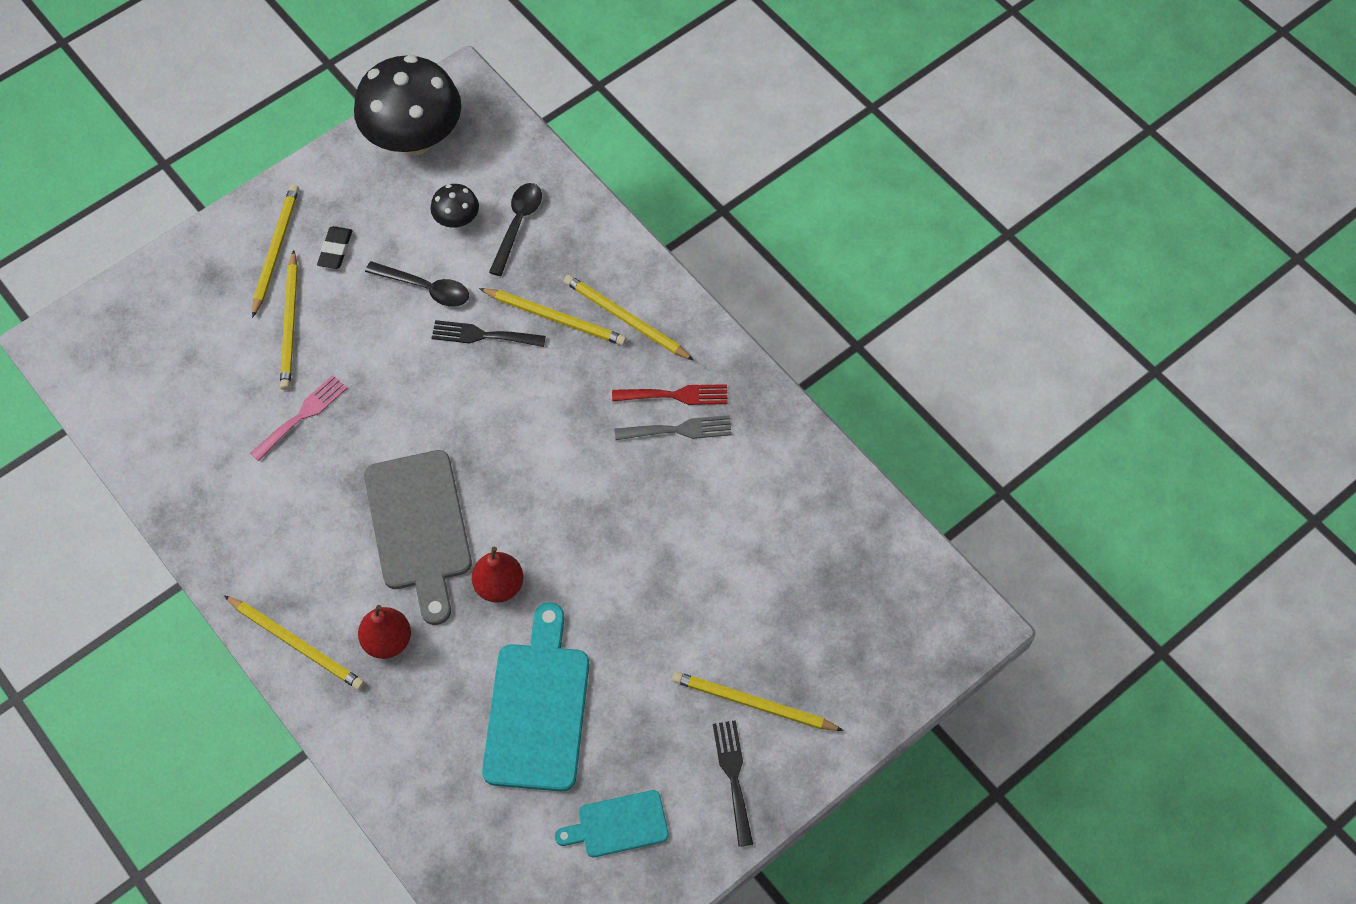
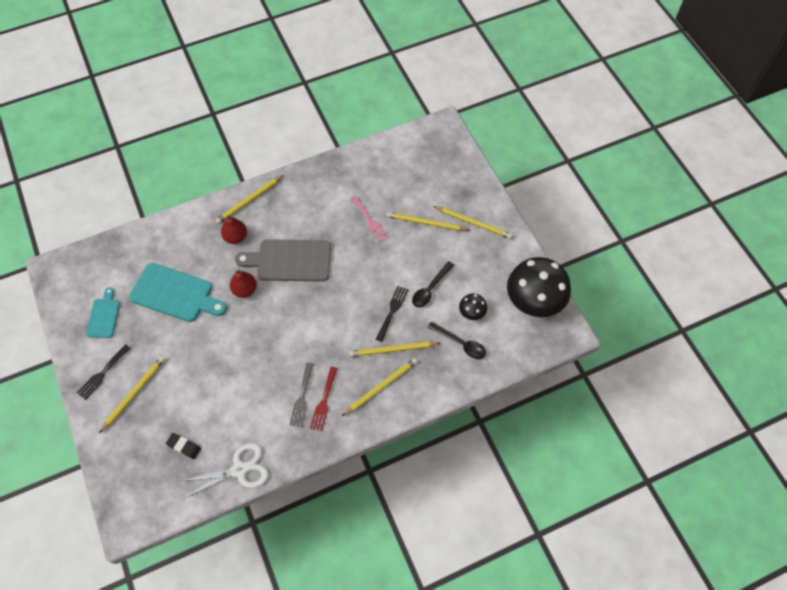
camera: 105 degrees right, 0 degrees up
(335, 250) = (466, 250): black eraser -> black eraser (184, 446)
(555, 318) = (392, 350): yellow pencil -> yellow pencil turned 45 degrees clockwise
(733, 776) = (102, 374): black fork -> black fork turned 120 degrees clockwise
(828, 486) = (239, 469): none -> white scissors

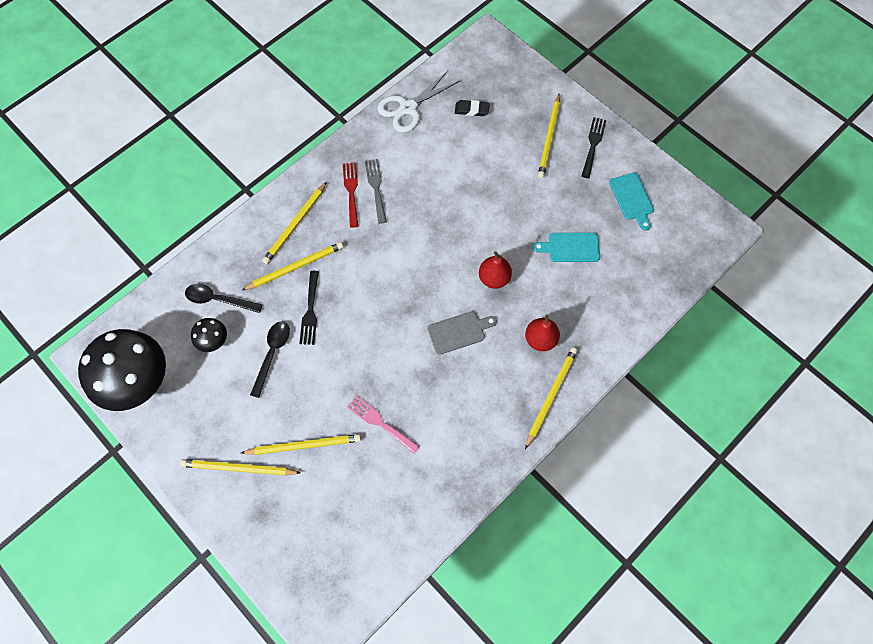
camera: 160 degrees right, 5 degrees up
(175, 294) = (570, 247): turquoise cutting board -> turquoise cutting board, size x0.56
(290, 260) = (459, 332): grey cutting board -> grey cutting board, size x0.56

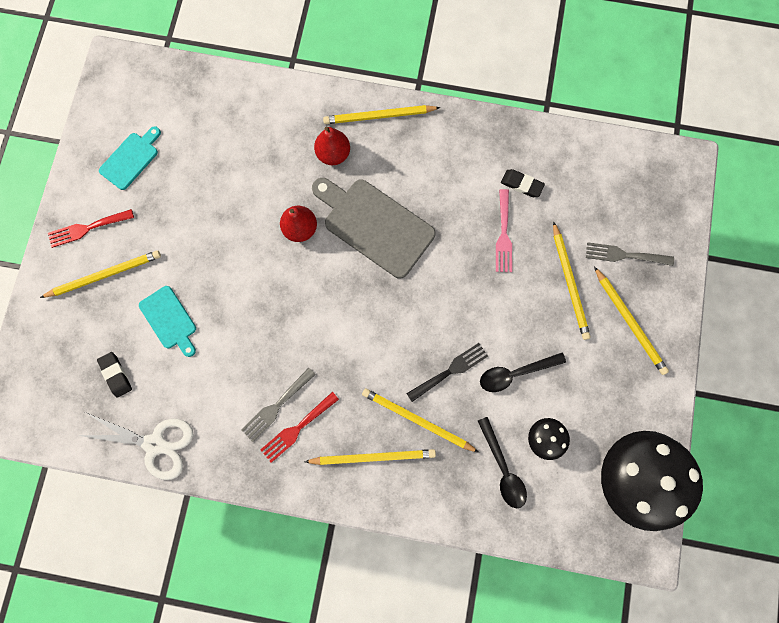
camera: 125 degrees left, 10 degrees up
(291, 507) = (624, 255): none -> grey fork
(304, 445) = (569, 283): yellow pencil -> yellow pencil turned 150 degrees counterclockwise
(411, 468) = (521, 184): none -> black eraser
(459, 332) = (375, 225): grey cutting board -> grey cutting board, size x1.79
(570, 247) = (222, 182): turquoise cutting board -> turquoise cutting board (169, 320)
(593, 145) = (87, 228): black fork -> red fork

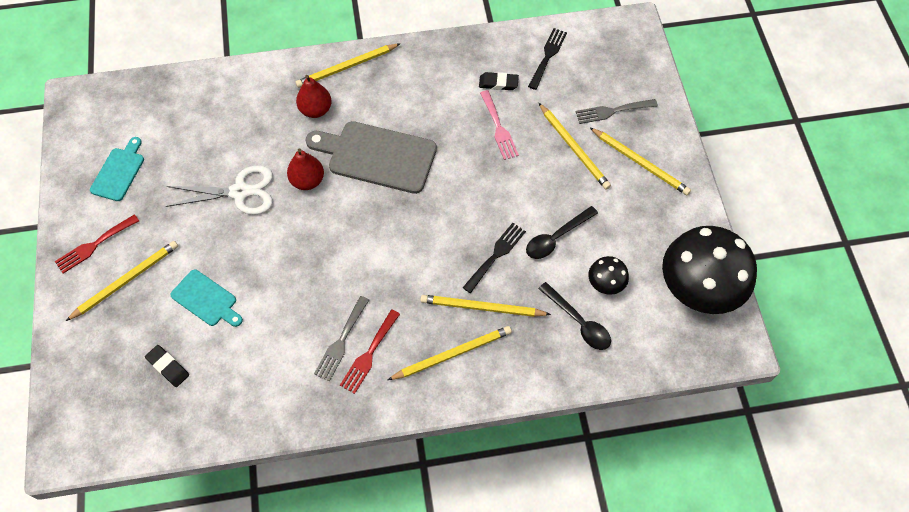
camera: 20 degrees left, 15 degrees down
(155, 444) = (230, 417): white scissors -> white scissors (240, 192)
(583, 170) = (548, 56): none -> black fork

